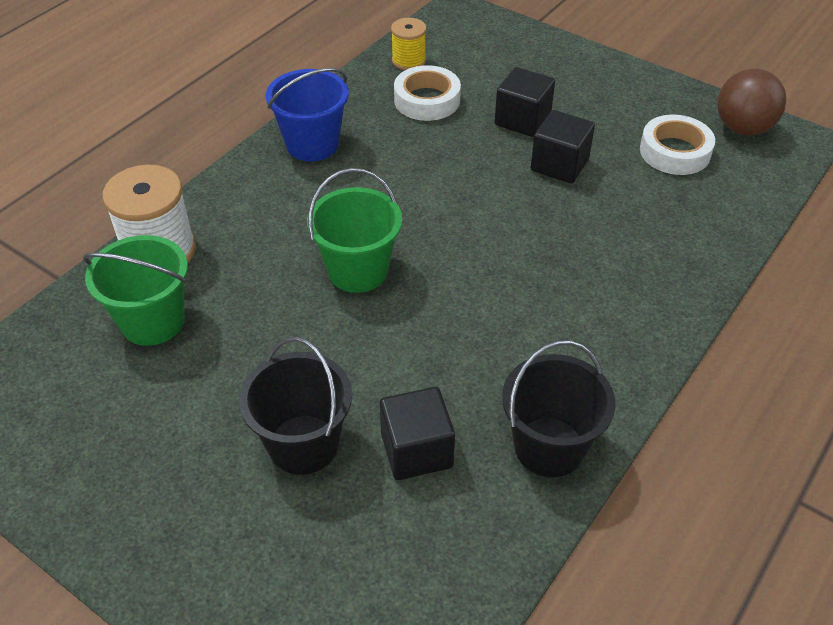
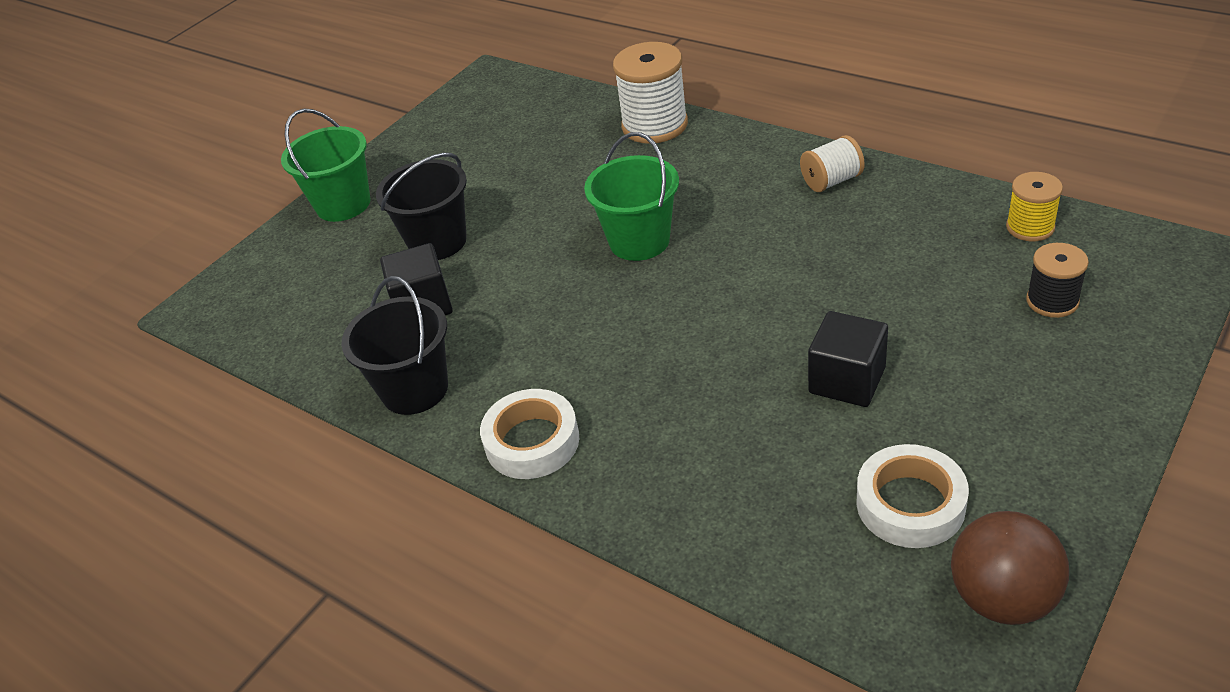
camera: 95 degrees right, 5 degrees down
(152, 321) = (571, 141): green bucket -> green bucket (343, 204)
(312, 144) = (831, 181): blue bucket -> white spool
(427, 100) = (947, 252): white tape -> white tape (532, 441)
(490, 66) = (1052, 301): none -> black spool
(522, 120) = (935, 340): black cube -> none

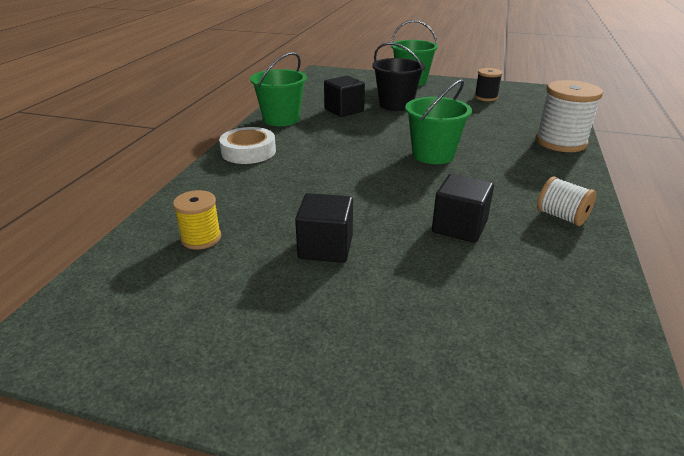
camera: 65 degrees right, 10 degrees down
(415, 389) = (281, 119): black bucket -> green bucket
(831, 260) = (459, 227): none -> black cube
(910, 504) = (201, 288): white tape -> none
(1002, 598) = (102, 342): brown ball -> none
(1030, 227) = (590, 338): yellow spool -> yellow spool (201, 238)
(1052, 301) = (478, 360): black spool -> black spool (486, 97)

